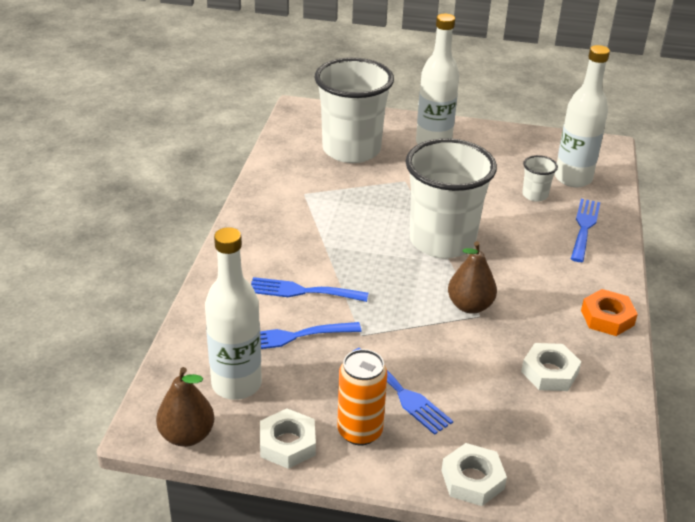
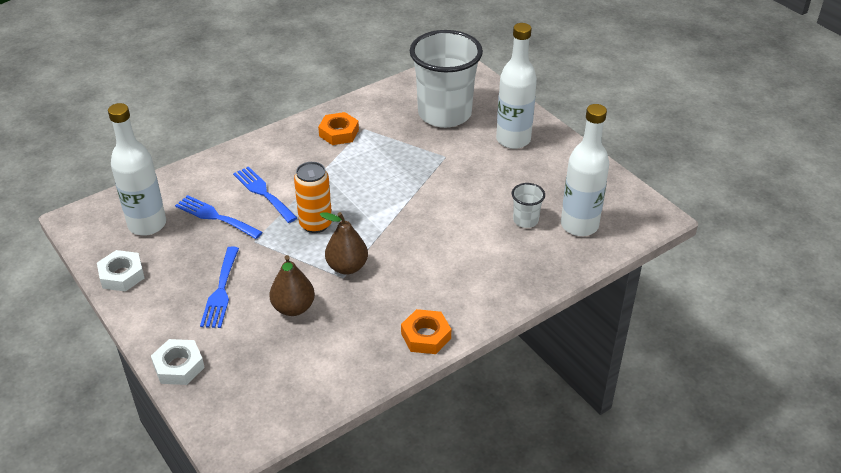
camera: 45 degrees right, 5 degrees up
(187, 435) = (85, 236): brown pear -> brown pear (293, 308)
(288, 207) = (339, 133): none -> orange nut
(360, 431) = (165, 295): orange can -> orange can (315, 224)
(442, 241) = (401, 213): white cup -> none
(549, 372) = (326, 342): white nut -> none
(584, 227) = (523, 265): blue fork -> none

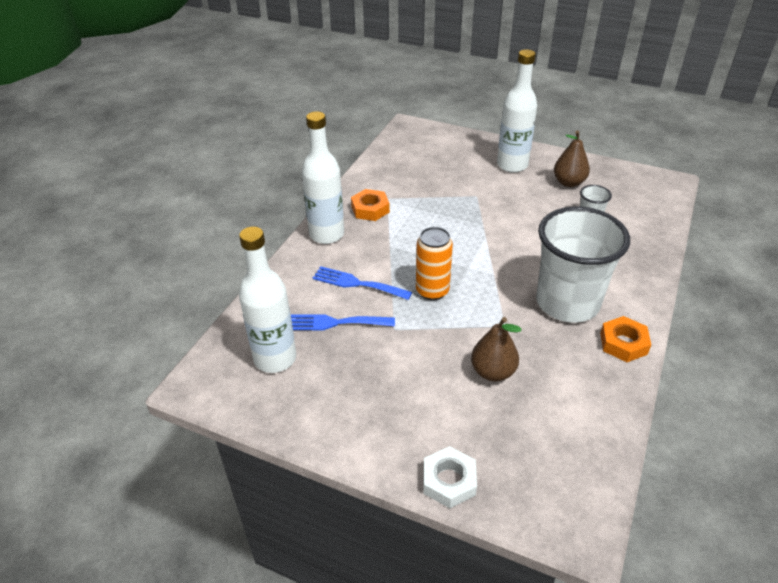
camera: 30 degrees left, 0 degrees up
(122, 275) = (298, 419): white nut -> none
(221, 291) = (412, 388): blue fork -> none
(347, 267) = (498, 315): brown pear -> brown pear (568, 182)
(444, 114) = (439, 164): white cup -> white cup (567, 303)
(579, 225) = (629, 208): white bottle -> white bottle (327, 234)

